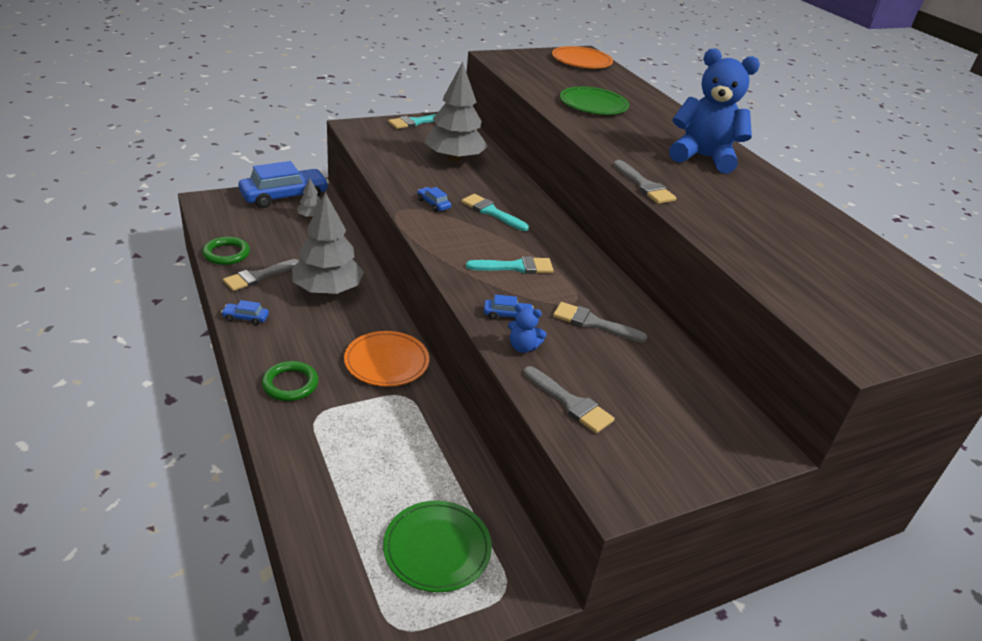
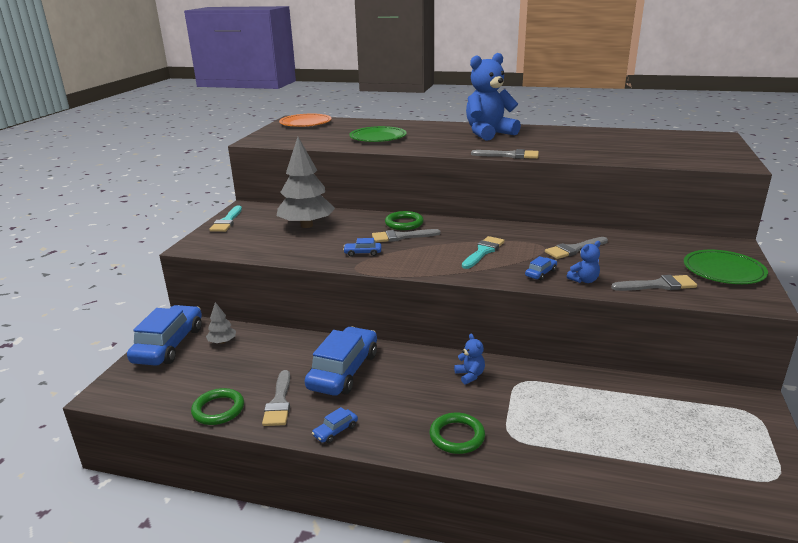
camera: 45 degrees left, 10 degrees down
(328, 290) = (343, 371): grey tree -> blue car
(386, 362) = (470, 375): orange plate -> blue teddy bear
(437, 548) = (700, 429): green plate -> green plate (723, 270)
(491, 212) = (401, 237): turquoise brush -> grey brush
(523, 204) = (404, 223): none -> green ring

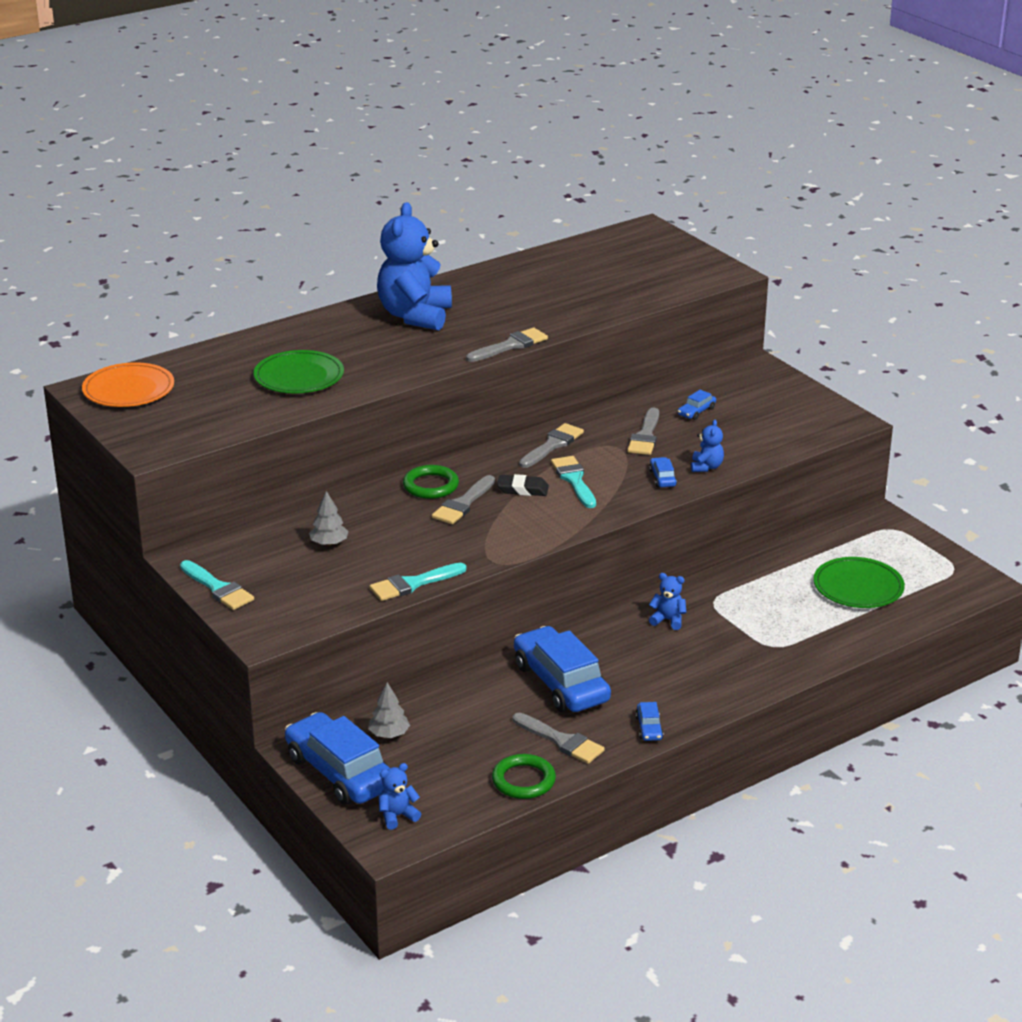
camera: 50 degrees left, 5 degrees up
(138, 383) = (397, 816): none -> blue teddy bear
(297, 258) = (413, 584): none -> turquoise brush
(306, 225) = (329, 543): grey tree -> grey tree, size x0.45
(363, 253) = (466, 542): blue car -> blue car (696, 411)
(445, 244) = (522, 489): none -> black eraser
(457, 436) = (739, 671): green ring -> none
(658, 285) = (765, 442): grey brush -> grey brush (552, 445)
(723, 270) = (787, 400): green plate -> green plate (858, 587)

